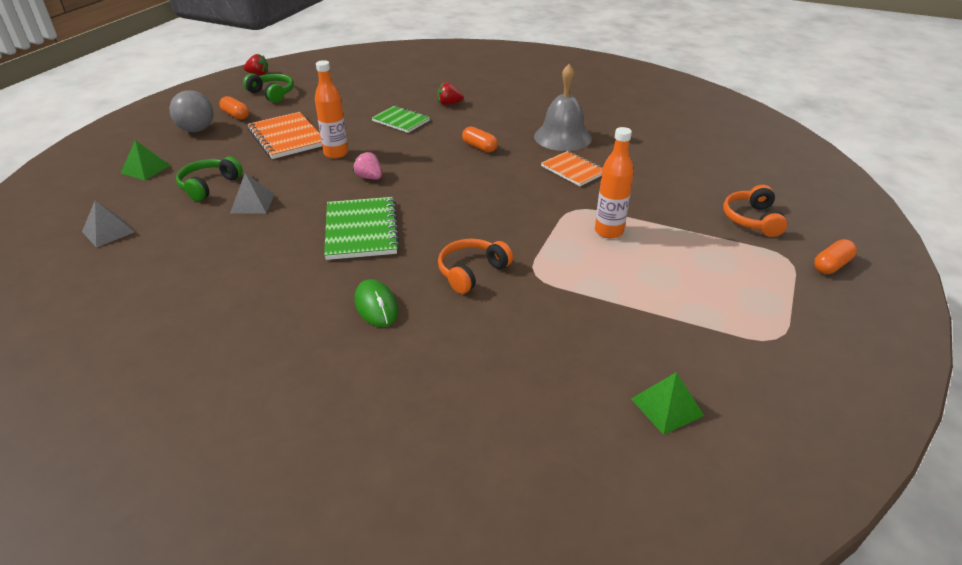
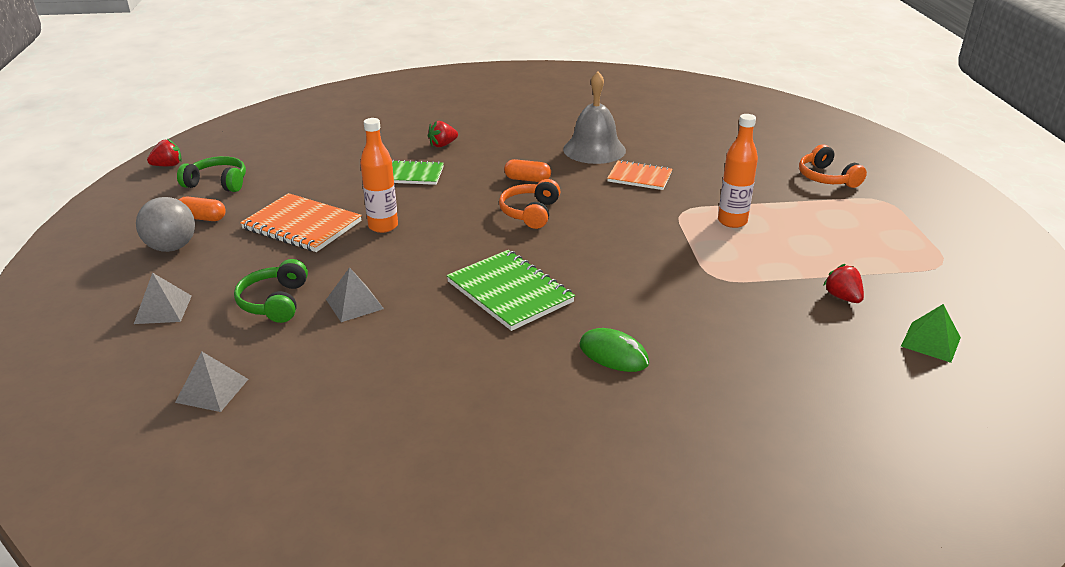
camera: 30 degrees left, 5 degrees down
(145, 169) = (163, 309): green pyramid -> grey pyramid
(369, 177) = (452, 240): pink strawberry -> none
(472, 272) = (661, 294): orange headphones -> orange headphones (530, 213)
(629, 333) = (842, 297): none -> red strawberry
(831, 265) = (917, 196): orange capsule -> none

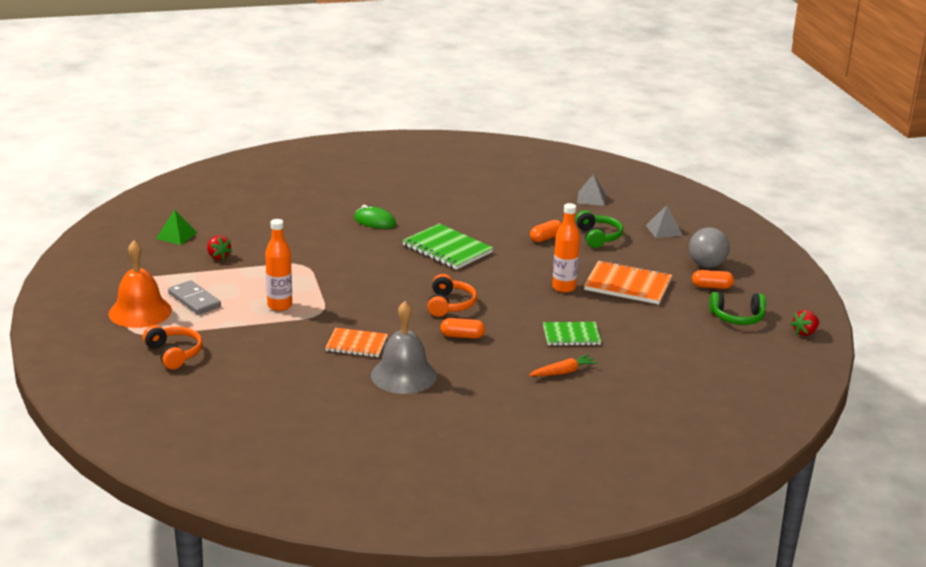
camera: 170 degrees right, 5 degrees down
(354, 304) = (546, 238): grey pyramid -> orange capsule
(442, 145) = (563, 372): red strawberry -> orange carrot
(839, 233) = (194, 300): none -> grey domino
(895, 223) = (140, 311): none -> orange bell

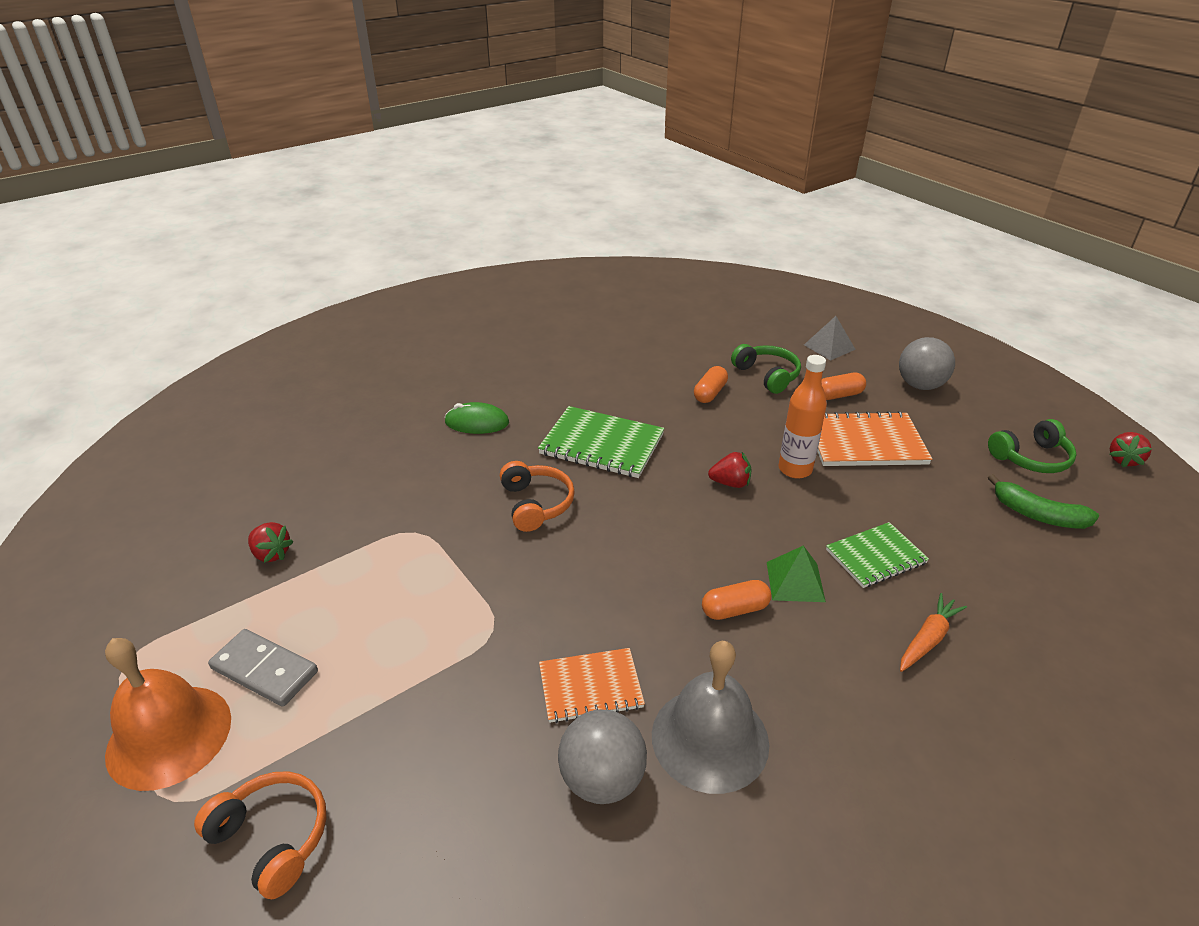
camera: 20 degrees left, 10 degrees up
(176, 235) = (186, 528): green pyramid -> green pyramid (795, 581)
(279, 306) = (419, 635): orange bottle -> none
(338, 374) = (602, 779): none -> grey ball
(449, 304) = (673, 548): orange headphones -> orange headphones (536, 504)
(514, 285) = (730, 483): none -> red strawberry
(591, 198) = (714, 322): grey pyramid -> none
(703, 342) = (1037, 514): none -> green banana
(712, 287) = (957, 417): orange capsule -> orange capsule (839, 395)

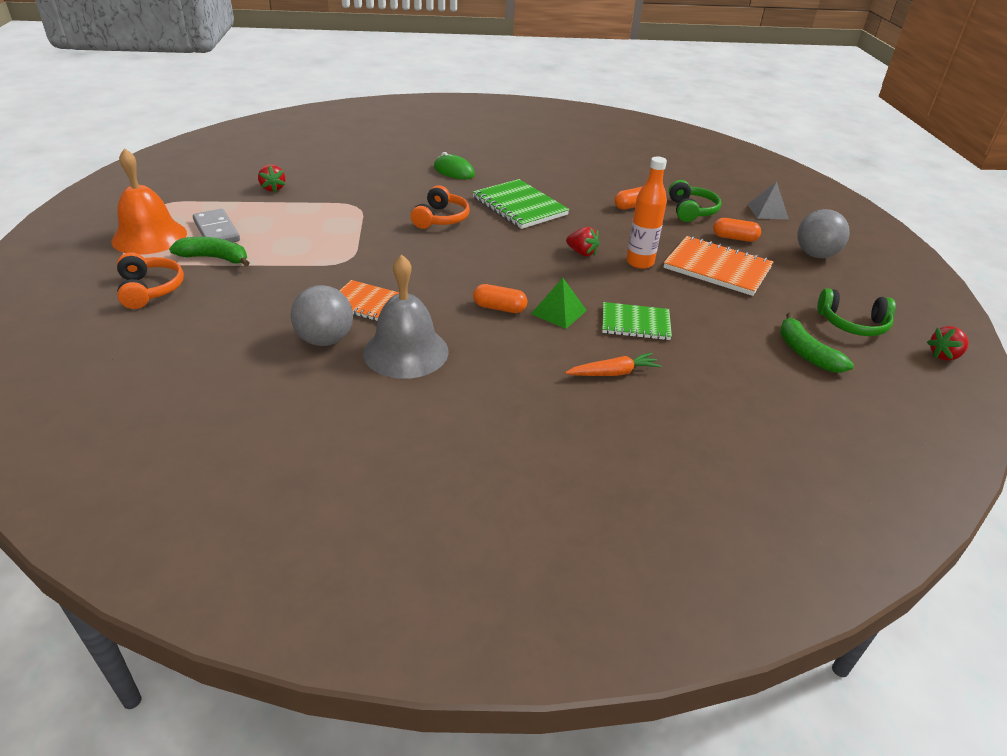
camera: 30 degrees right, 0 degrees up
(313, 722) = (215, 258): none -> green banana

